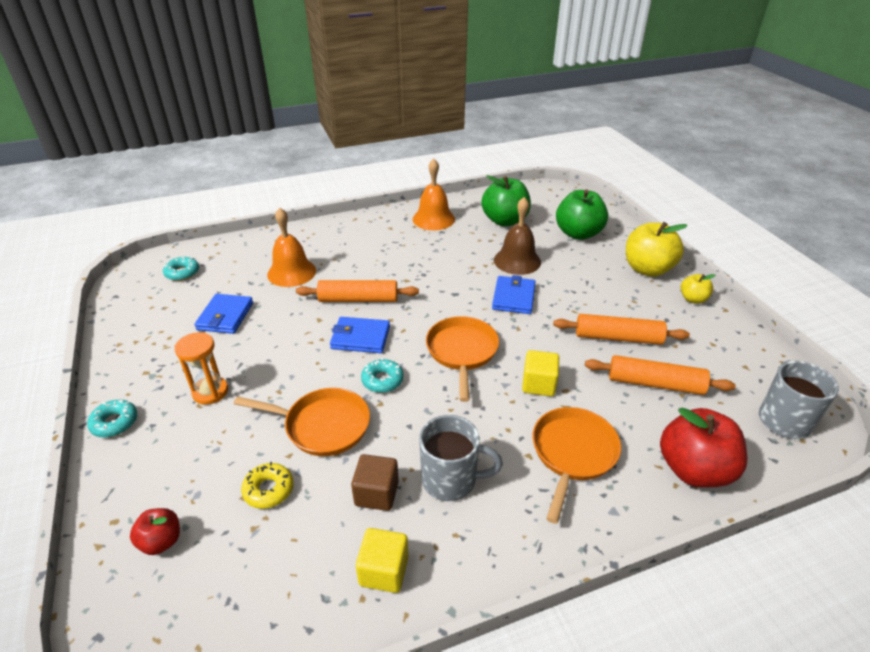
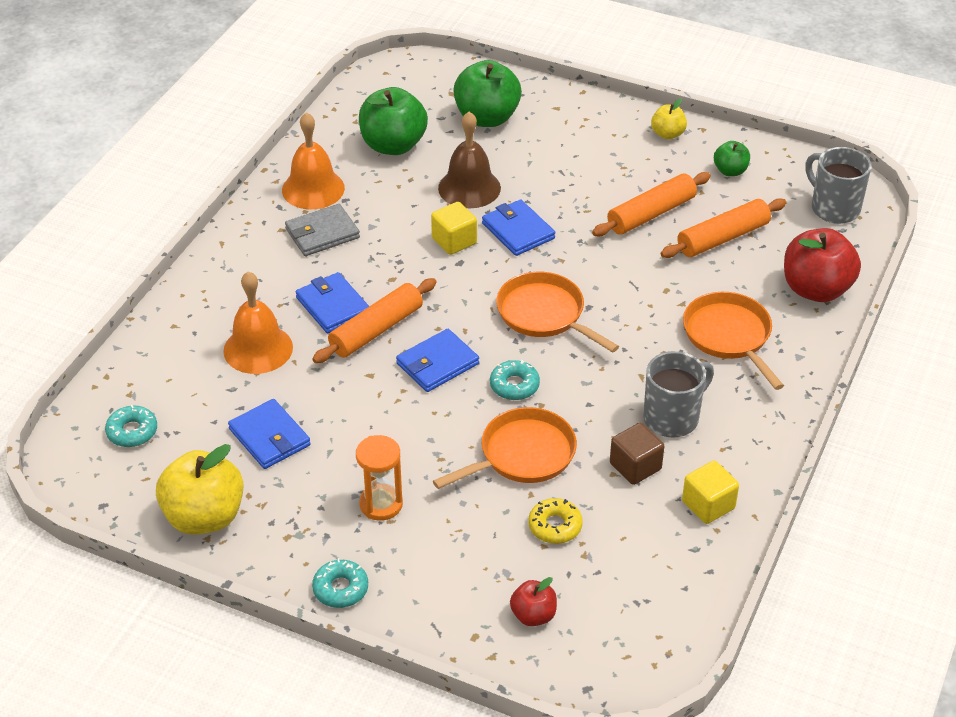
camera: 45 degrees left, 5 degrees up
(357, 275) = (333, 306): none -> blue wallet
(406, 240) = (322, 233): none -> grey wallet
(538, 384) = (641, 299): yellow cube -> yellow cube (454, 241)
(647, 269) = (597, 123): yellow apple -> yellow apple (204, 517)
(716, 345) = (730, 171): none -> green apple

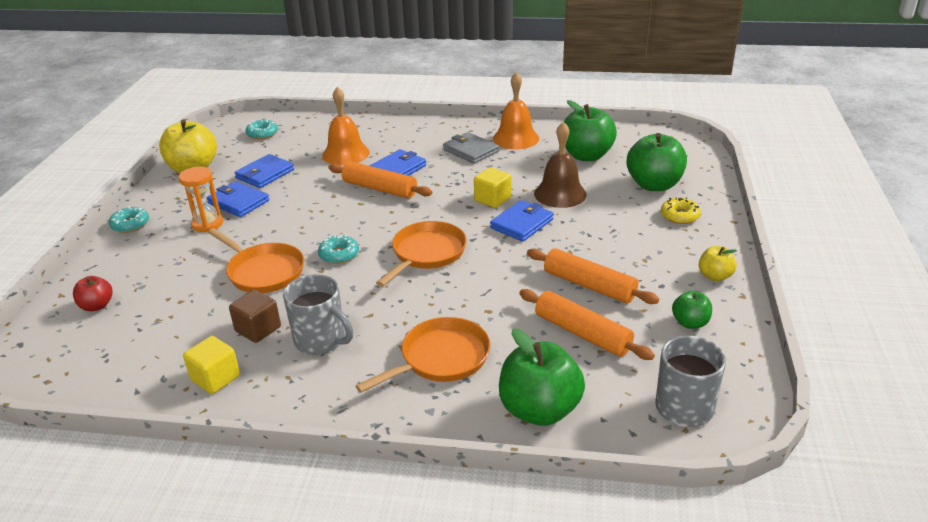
camera: 75 degrees right, 10 degrees down
(437, 364) = (353, 218): blue wallet -> blue wallet (238, 202)
(555, 526) = (188, 300): yellow donut -> yellow donut (679, 216)
(816, 289) = (539, 410): red apple -> green apple

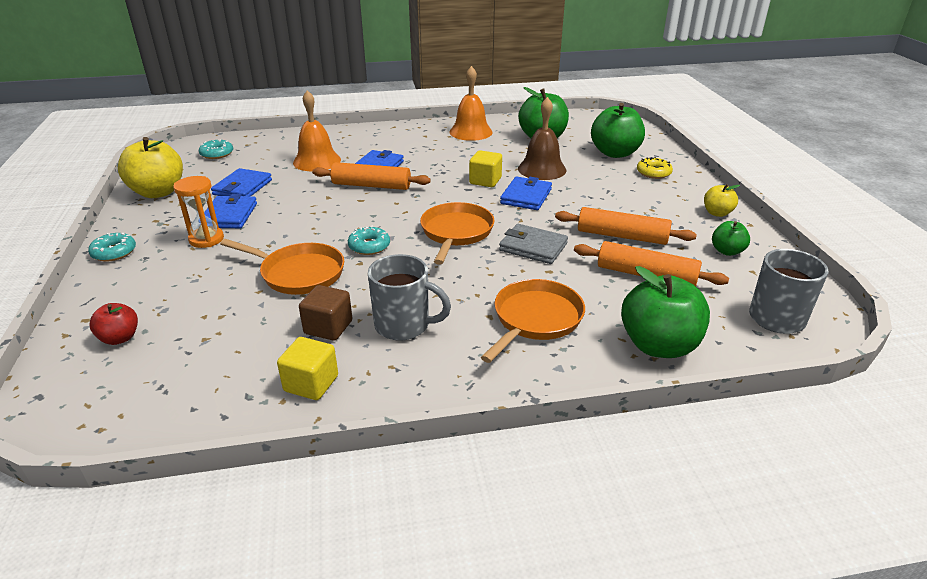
camera: 20 degrees left, 0 degrees up
(238, 202) = (229, 215): blue wallet -> blue wallet turned 75 degrees clockwise
(470, 151) = (437, 145): grey wallet -> grey wallet (533, 247)

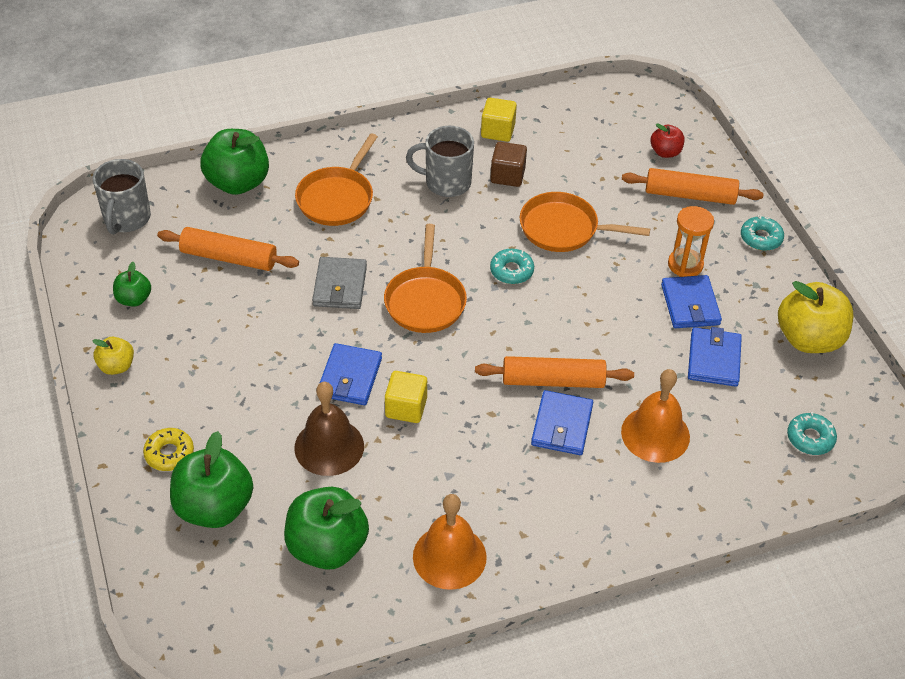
camera: 170 degrees right, 15 degrees up
(533, 247) = (340, 286): grey wallet -> grey wallet turned 75 degrees clockwise
(622, 236) = (241, 313): orange rolling pin -> orange rolling pin (690, 195)

